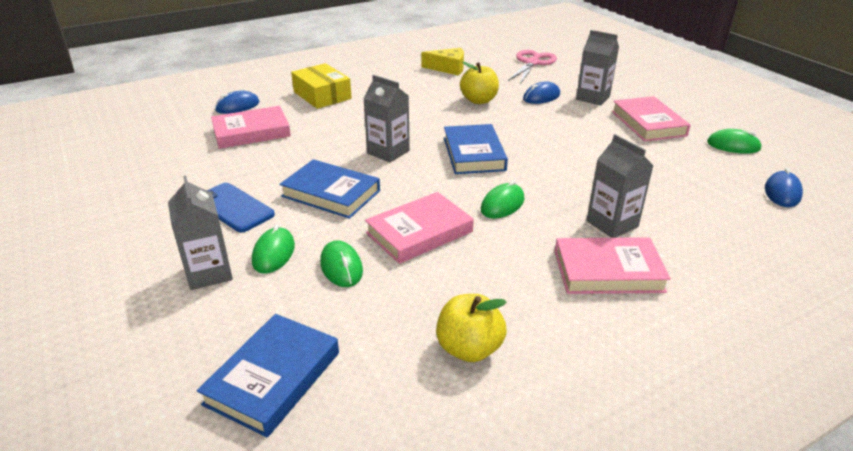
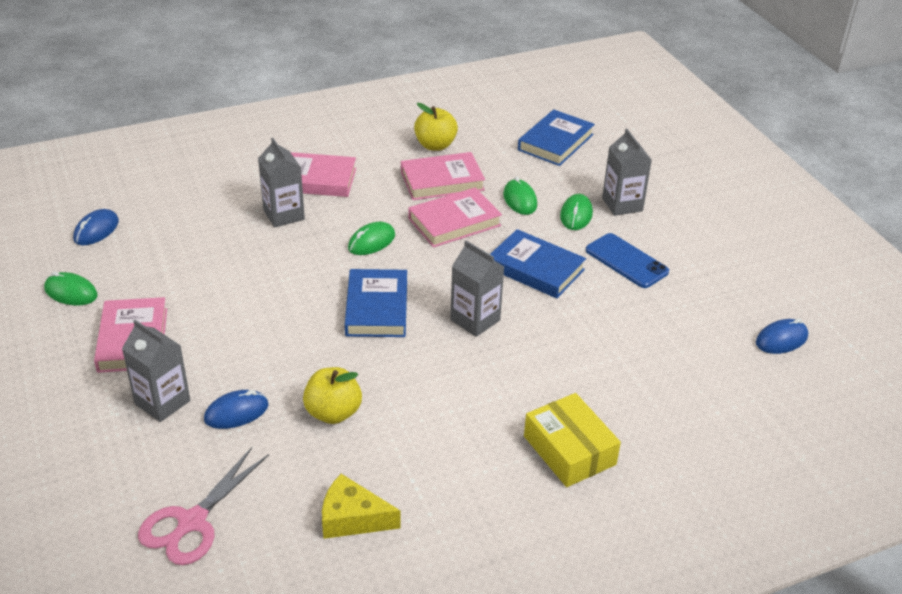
camera: 175 degrees left, 5 degrees up
(237, 106) = (690, 432): blue mouse -> blue mouse (781, 340)
(251, 132) = (649, 371): pink book -> pink book (442, 181)

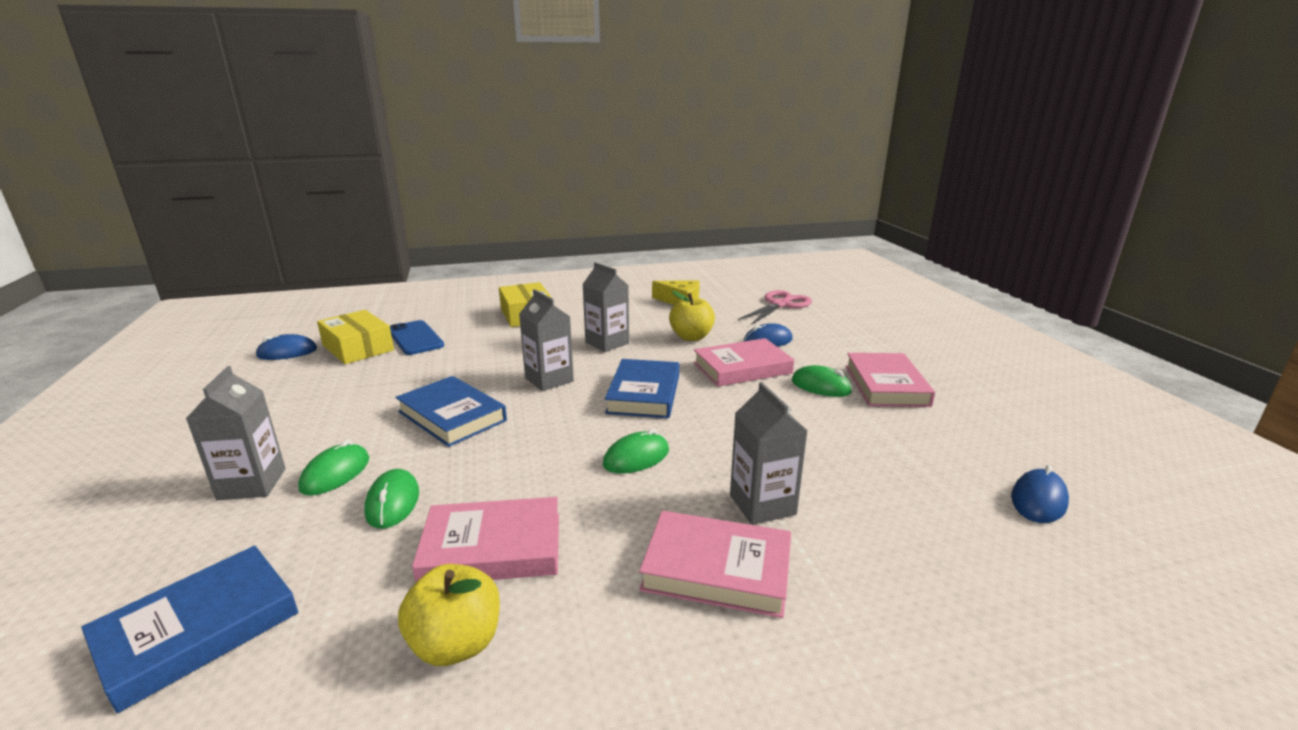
camera: 170 degrees left, 15 degrees down
(71, 292) = (992, 427): green mouse -> green mouse (821, 386)
(162, 402) = (830, 349): grey carton -> grey carton (607, 343)
(454, 222) = (513, 476): pink book -> pink book (742, 368)
(626, 261) = (341, 416): blue phone -> blue phone (415, 338)
(715, 354) = (358, 348): none -> yellow box

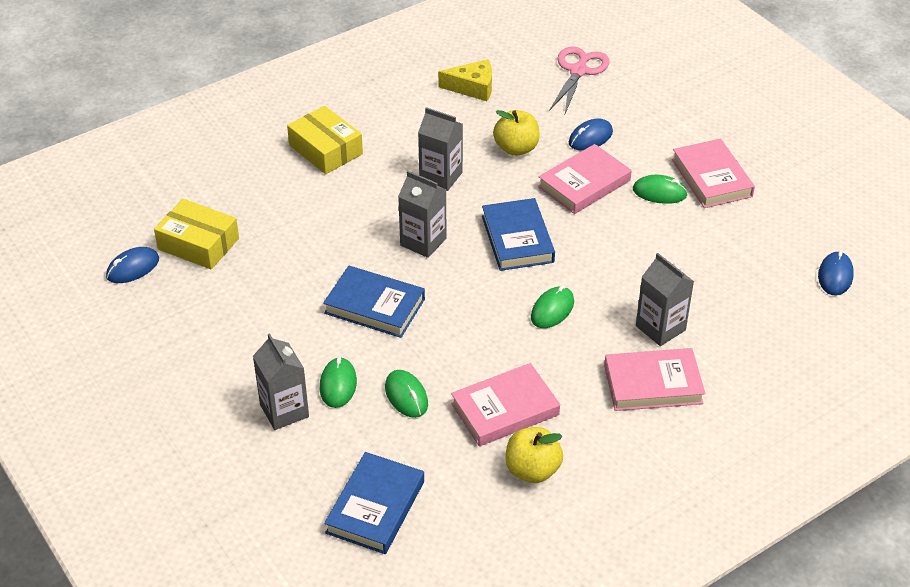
camera: 20 degrees left, 20 degrees up
(415, 338) = (242, 215): blue phone -> none

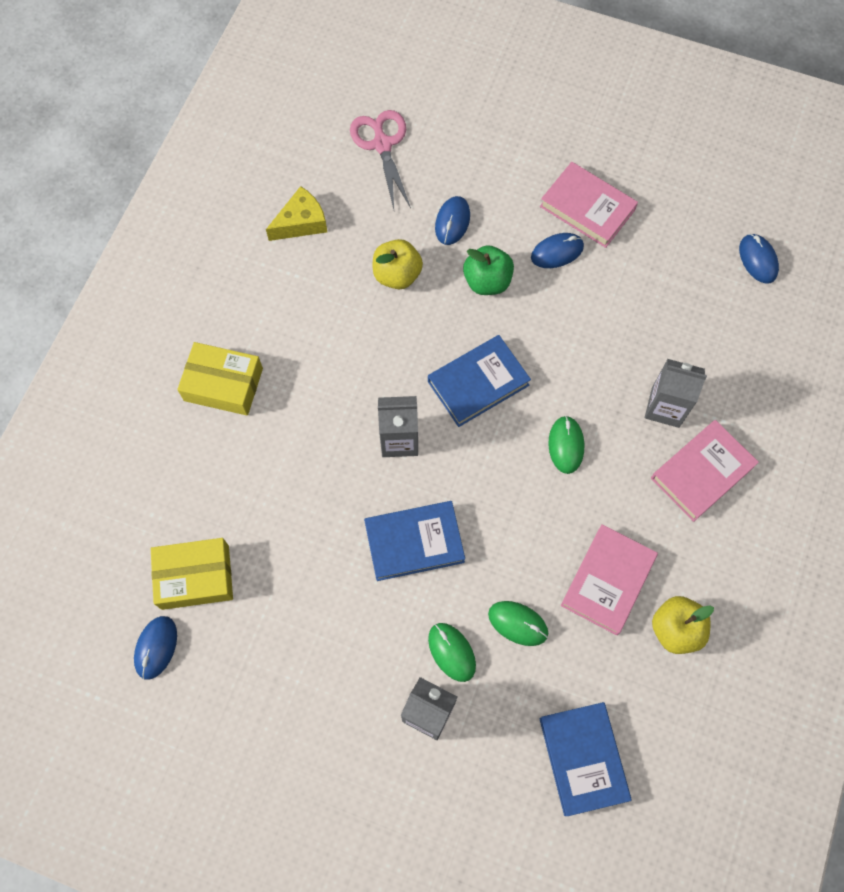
camera: 35 degrees left, 25 degrees up
(441, 177) = (356, 351): grey carton -> none
(517, 239) = (478, 383): blue book -> blue book turned 75 degrees counterclockwise
(584, 184) = (487, 281): pink book -> green apple
(659, 192) = (557, 252): green mouse -> blue mouse

